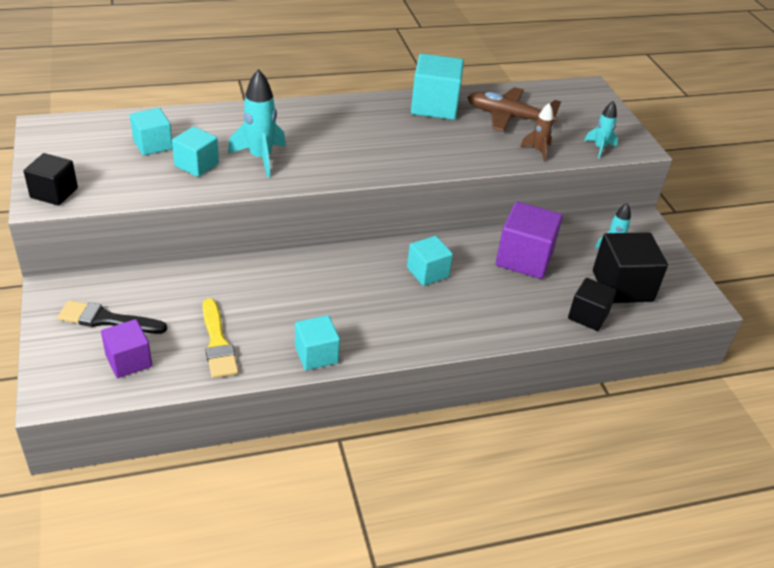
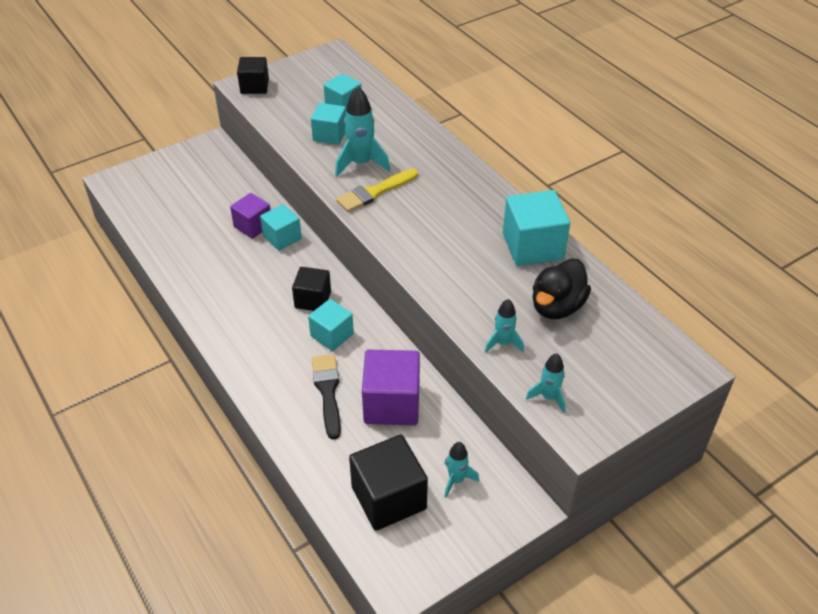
camera: 75 degrees right, 5 degrees up
(107, 320) = (192, 177): black brush -> black brush (328, 391)
(129, 361) = (154, 201): purple cube -> purple cube (253, 226)
(217, 343) = (188, 236): yellow brush -> yellow brush (374, 192)
(316, 355) = (195, 292): turquoise cube -> turquoise cube (282, 237)
(508, 117) = (557, 307): brown plane -> black duck
(538, 151) = (503, 343): brown rocket -> turquoise rocket
(588, 316) = (324, 472): black cube -> black cube (313, 300)

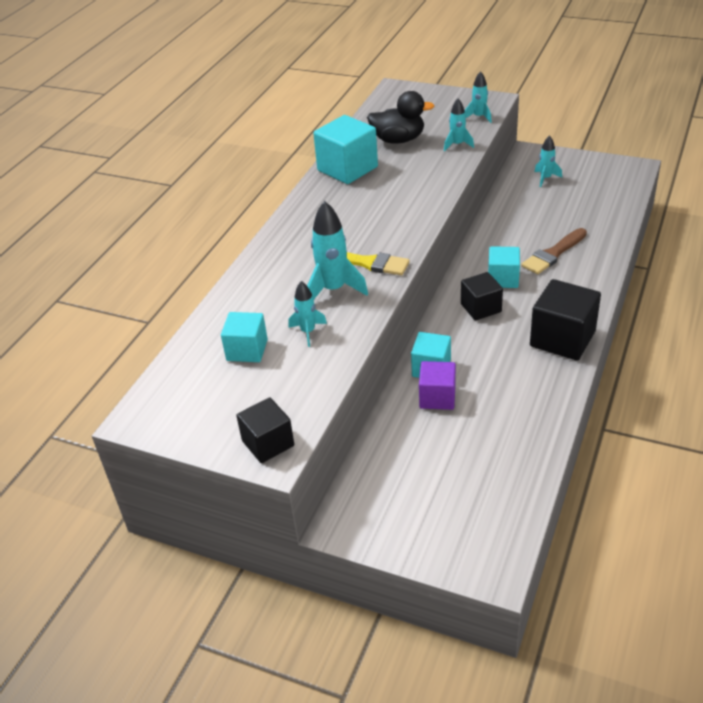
camera: 120 degrees left, 5 degrees down
(328, 391) = (553, 254): black brush -> brown brush
(330, 135) = (308, 332): turquoise cube -> turquoise rocket
(389, 498) = (591, 193): black cube -> black cube (562, 339)
(391, 404) = (525, 224): purple cube -> none

